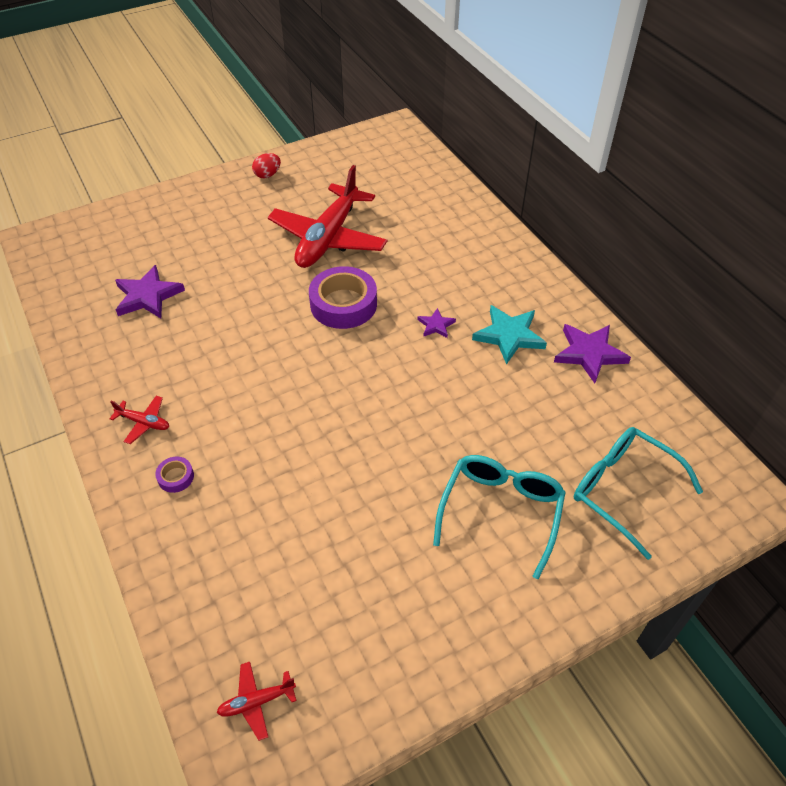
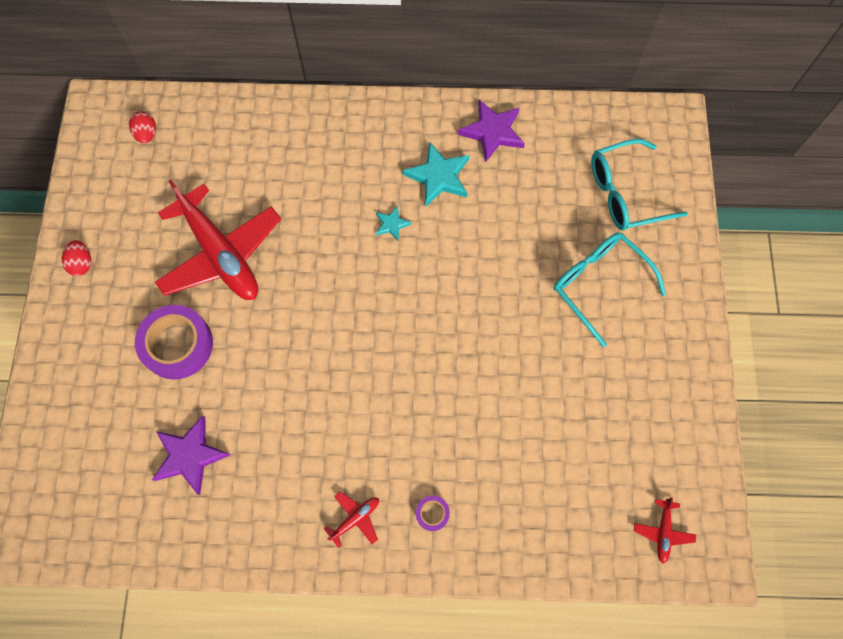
camera: 60 degrees left, 20 degrees up
(343, 304) = (318, 285): purple tape -> purple tape (177, 345)
(395, 158) = (147, 134): none -> red egg
(436, 325) = (391, 224): purple star -> turquoise star

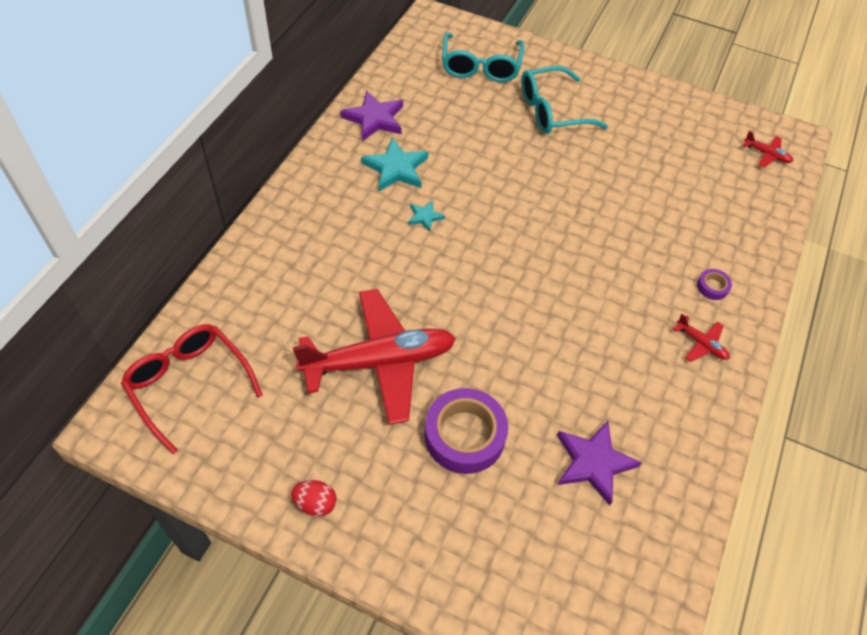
camera: 70 degrees left, 15 degrees down
(147, 134) = (189, 385): red egg -> red glasses
(355, 518) = (701, 344): red plane -> red plane turned 150 degrees clockwise

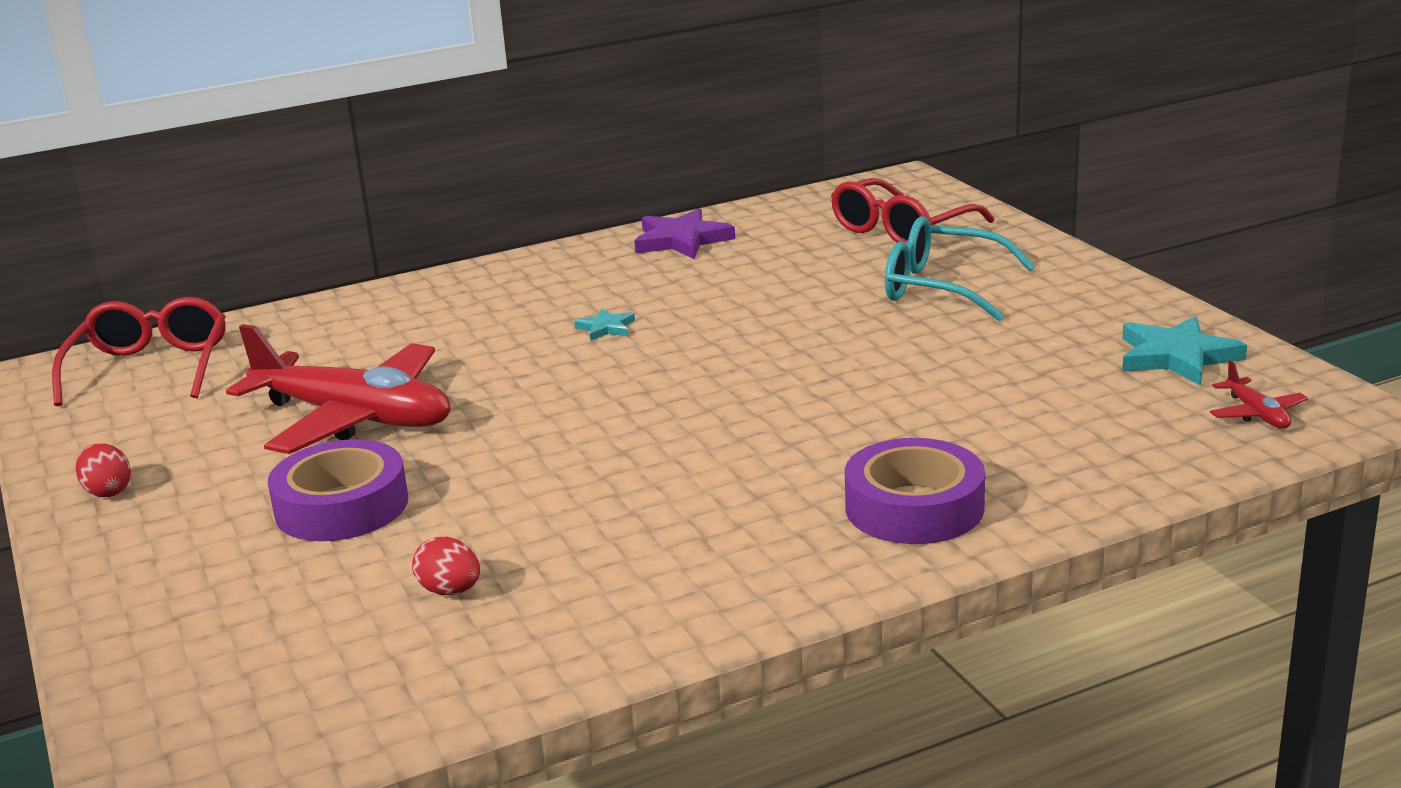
camera: 45 degrees right, 30 degrees down
(396, 168) = (639, 283): turquoise star -> turquoise star (1176, 357)
(481, 66) = (902, 230): turquoise glasses -> red glasses
(593, 462) = (450, 591): purple star -> red egg
(701, 344) = (796, 551): red plane -> none
(712, 287) = (914, 507): purple tape -> purple tape, size x2.24

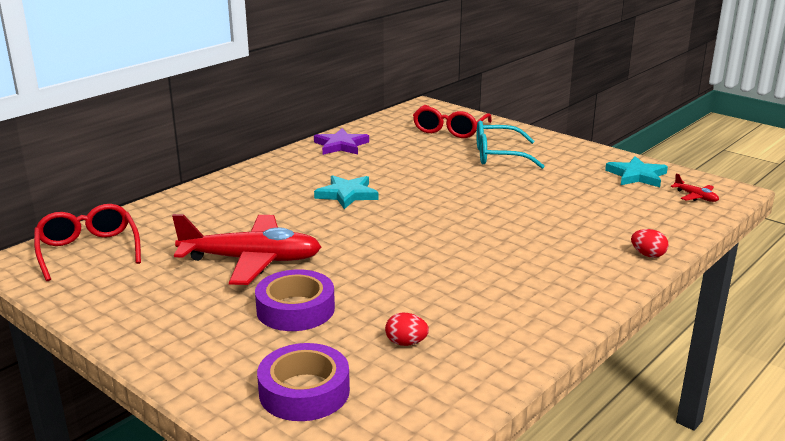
camera: 25 degrees left, 0 degrees up
(108, 491) = (137, 325): red egg -> red egg (648, 255)
(606, 328) = (347, 194): turquoise star -> turquoise star, size x1.87
(914, 507) = (594, 261): purple tape -> purple tape (304, 391)

